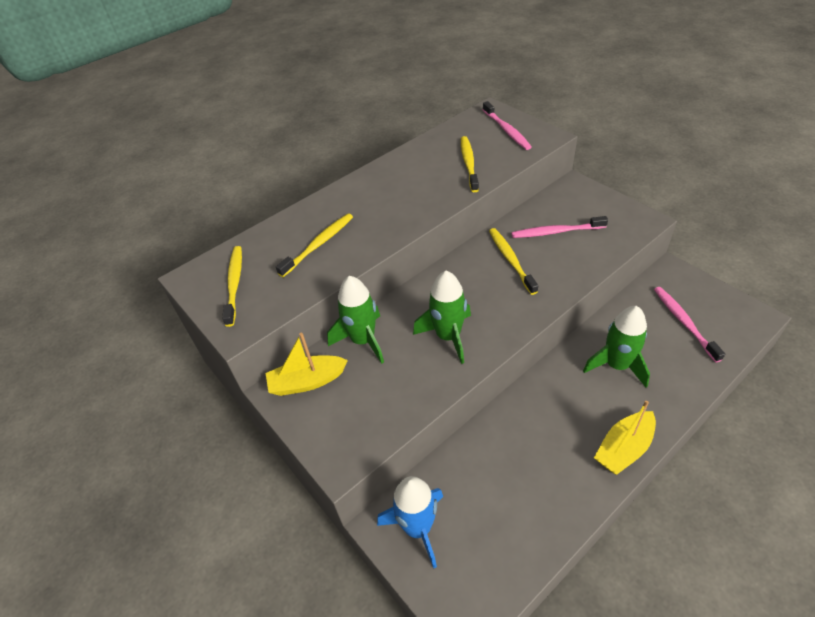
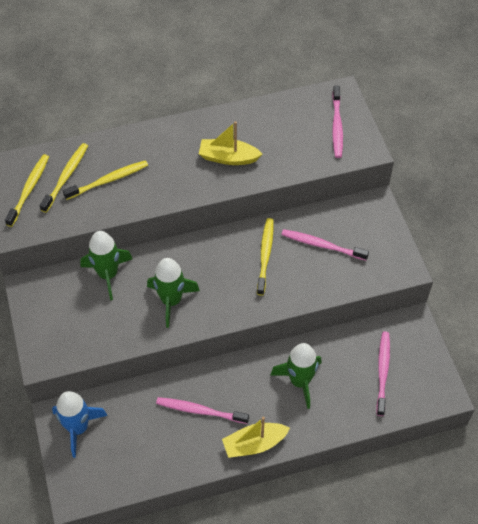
camera: 20 degrees right, 10 degrees up
(307, 382) = (51, 289): yellow boat -> yellow boat (228, 158)
(469, 163) = (277, 150): yellow toothbrush -> yellow toothbrush (66, 176)
(541, 441) = (200, 410): none -> pink toothbrush

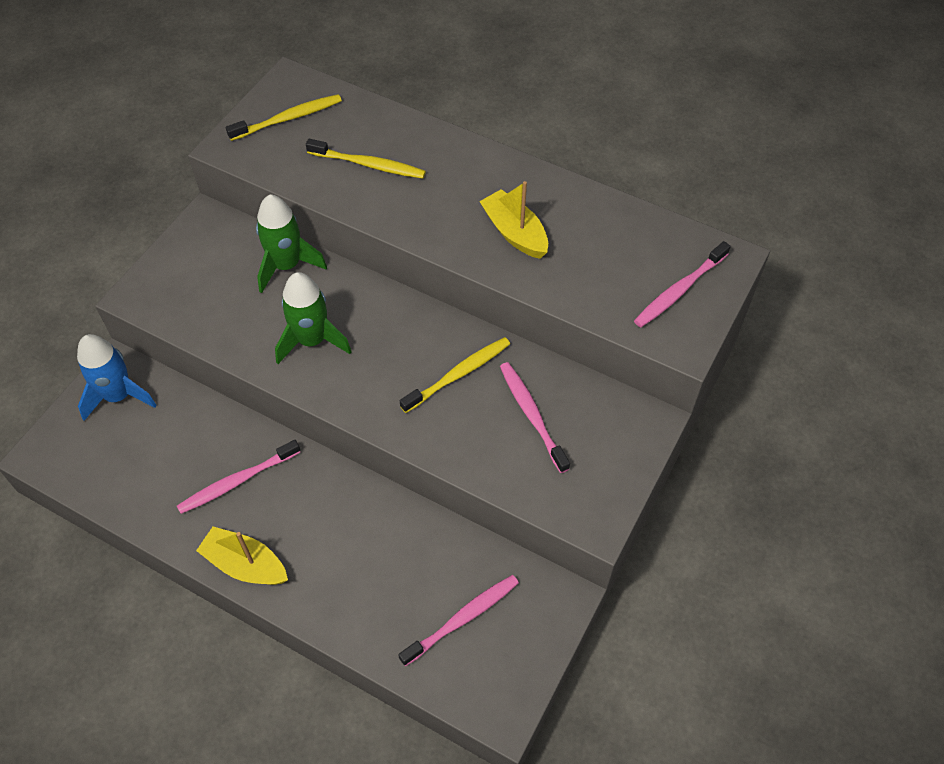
camera: 45 degrees right, 0 degrees up
(66, 176) = (335, 132): yellow toothbrush -> none
(200, 410) = (237, 481): pink toothbrush -> pink toothbrush turned 90 degrees counterclockwise
(299, 381) = (365, 544): green rocket -> none

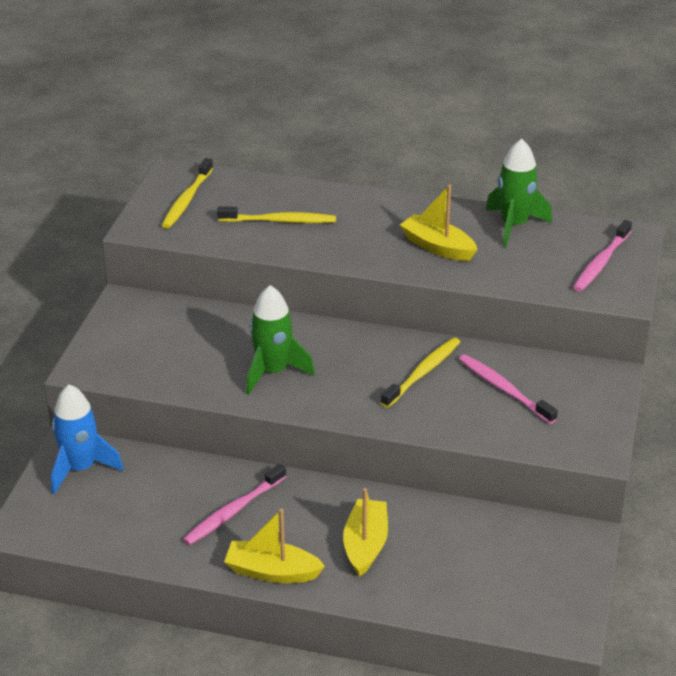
camera: 15 degrees left, 20 degrees down
(286, 265) = (221, 322): green rocket -> green rocket (514, 225)
(288, 118) = (187, 200): yellow toothbrush -> yellow toothbrush turned 150 degrees clockwise
(345, 554) = (365, 545): none -> yellow boat
(463, 618) = (500, 570): pink toothbrush -> none

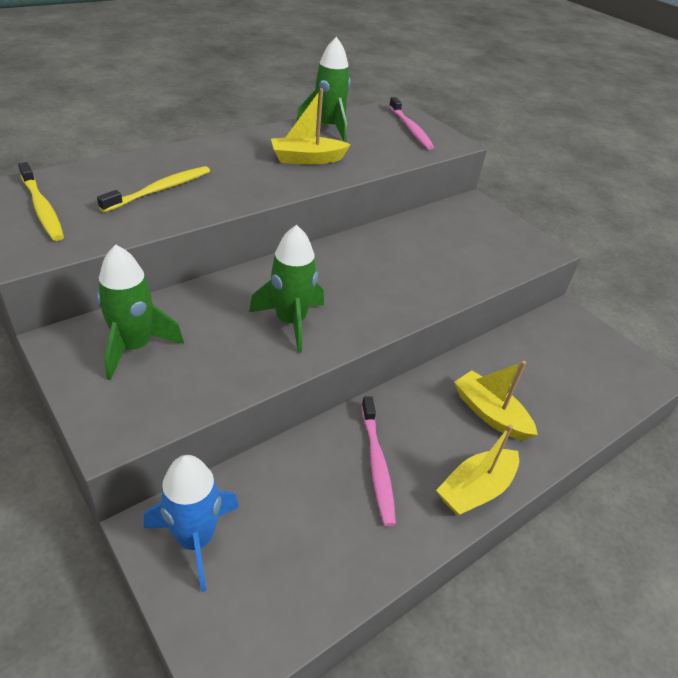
camera: 55 degrees left, 5 degrees up
(157, 329) = (135, 347): none -> green rocket
(423, 372) = (386, 259): yellow toothbrush -> none
(504, 389) = (444, 242): pink toothbrush -> none

